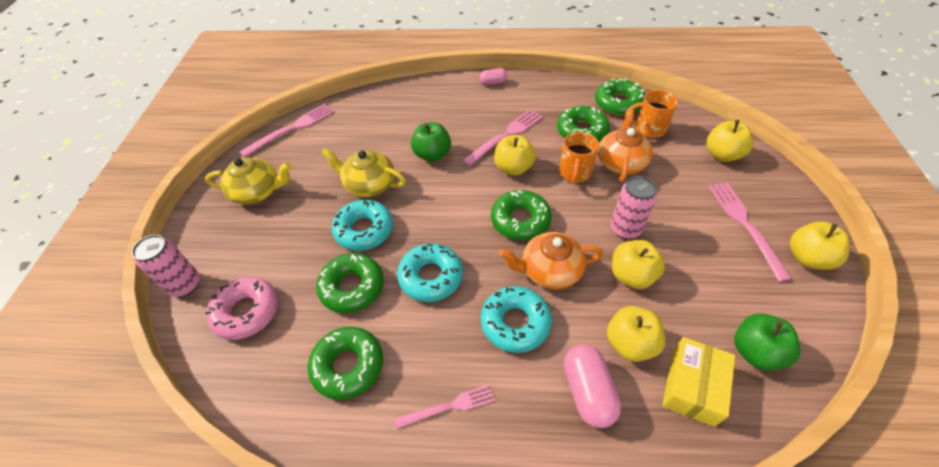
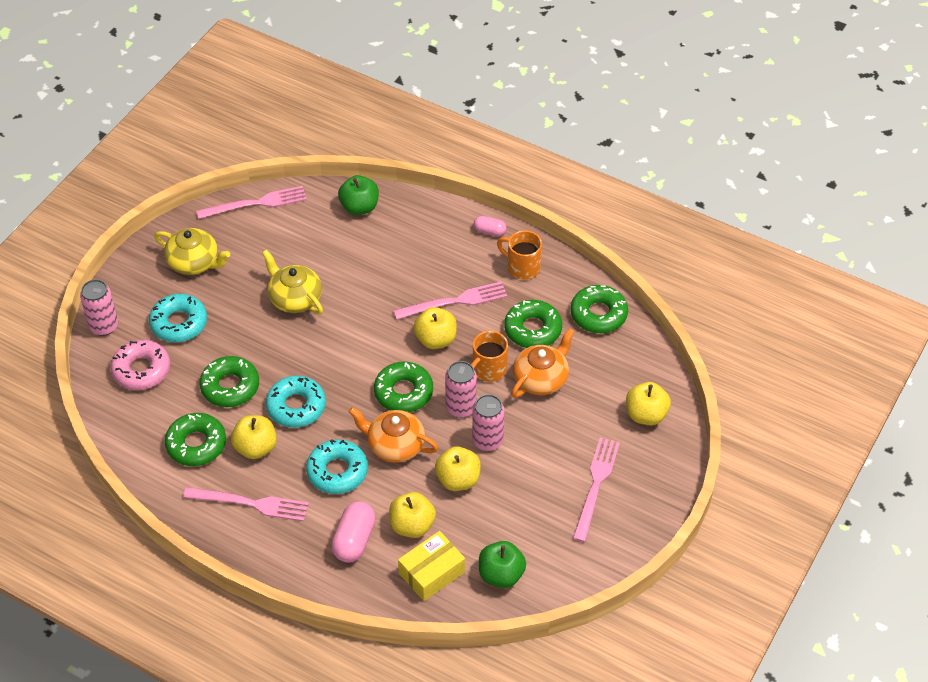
camera: 25 degrees right, 0 degrees up
(364, 230) = (266, 341): turquoise donut -> turquoise donut (179, 323)
(432, 155) = (371, 292): green apple -> green apple (359, 207)
(449, 406) = (251, 504): pink fork -> pink fork, size x1.56
(579, 211) = (461, 407): none -> pink can
(649, 128) = (602, 356): orange mug -> orange mug (522, 267)
(808, 258) = (619, 535): yellow apple -> yellow apple (255, 447)

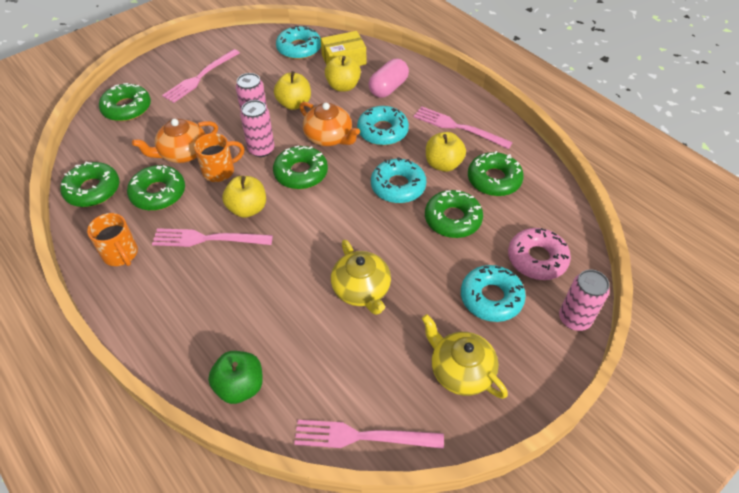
camera: 160 degrees left, 0 degrees up
(489, 231) = (121, 305): pink capsule -> none
(501, 575) = (299, 48): green apple -> turquoise donut
(646, 415) = (127, 108): yellow apple -> green donut

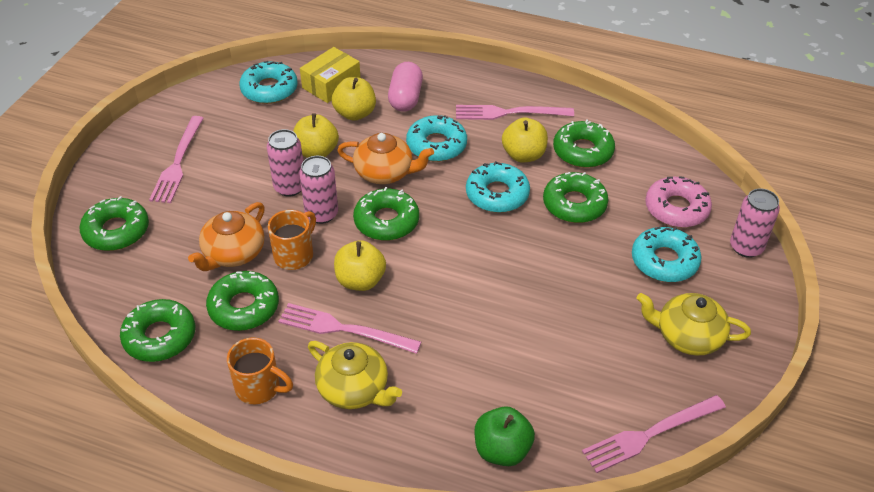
camera: 30 degrees left, 5 degrees down
(208, 239) = (344, 329): pink fork -> pink fork turned 45 degrees clockwise
(361, 290) = (543, 307): yellow teapot -> yellow teapot (354, 389)

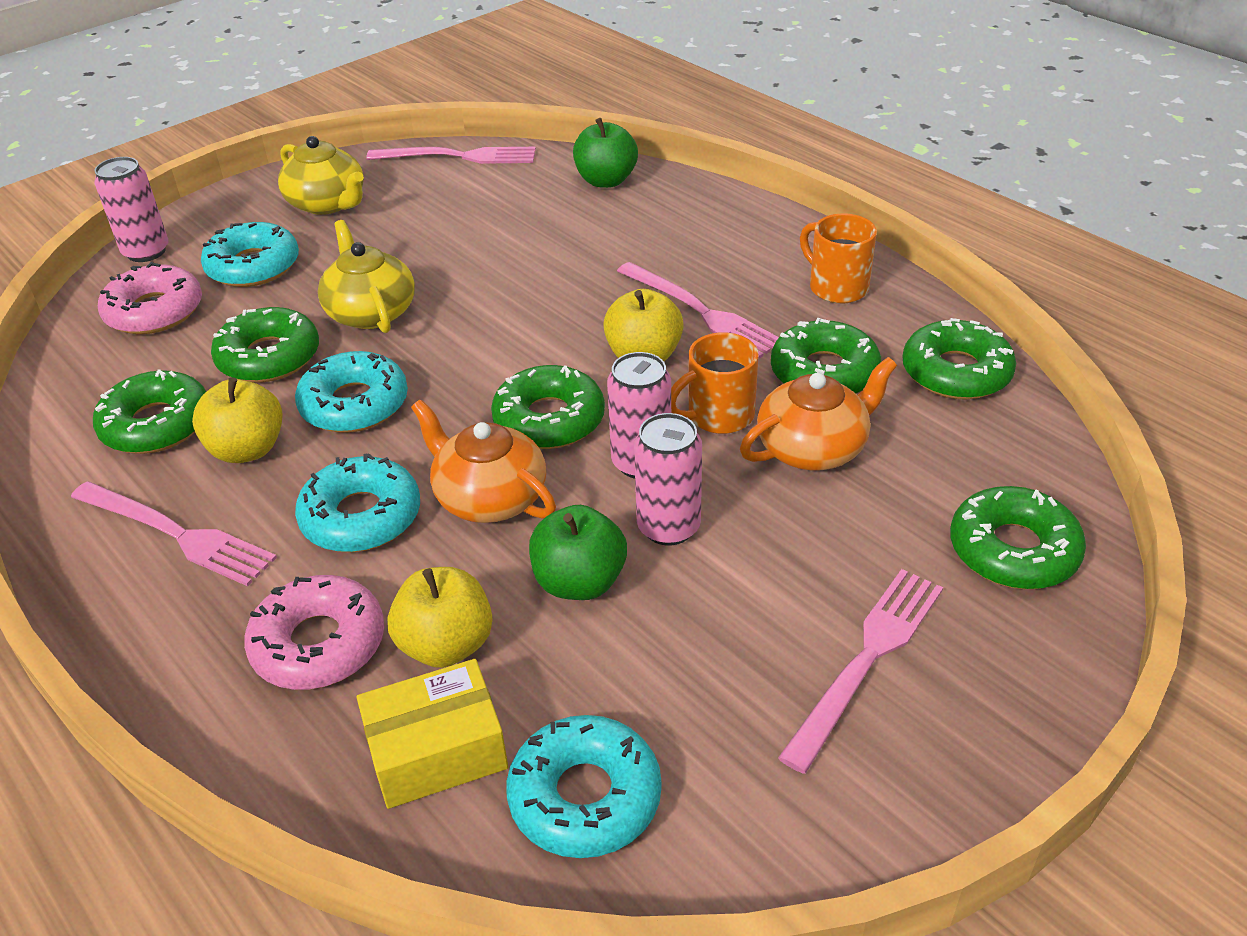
camera: 150 degrees left, 5 degrees down
(316, 152) = (579, 582): yellow apple -> green apple
(354, 389) = (724, 258): yellow teapot -> yellow teapot (371, 312)
(405, 98) = (319, 644): pink capsule -> pink donut

